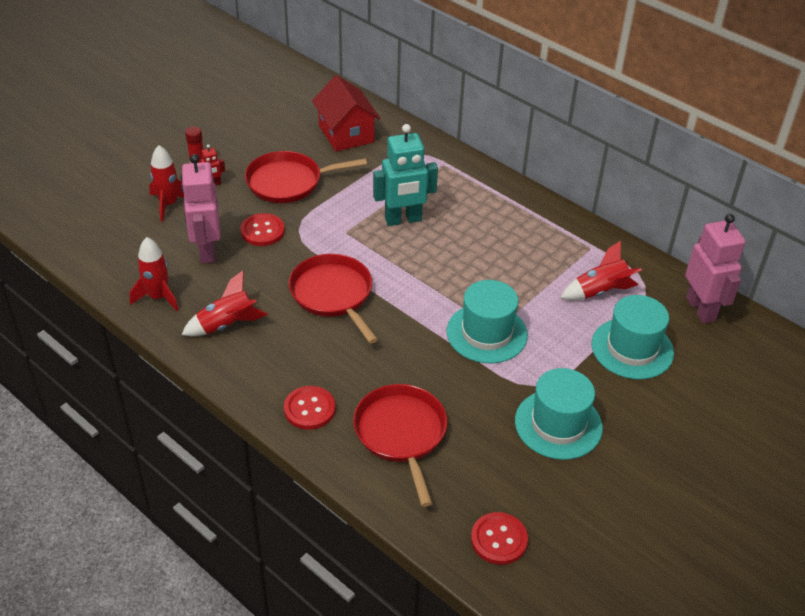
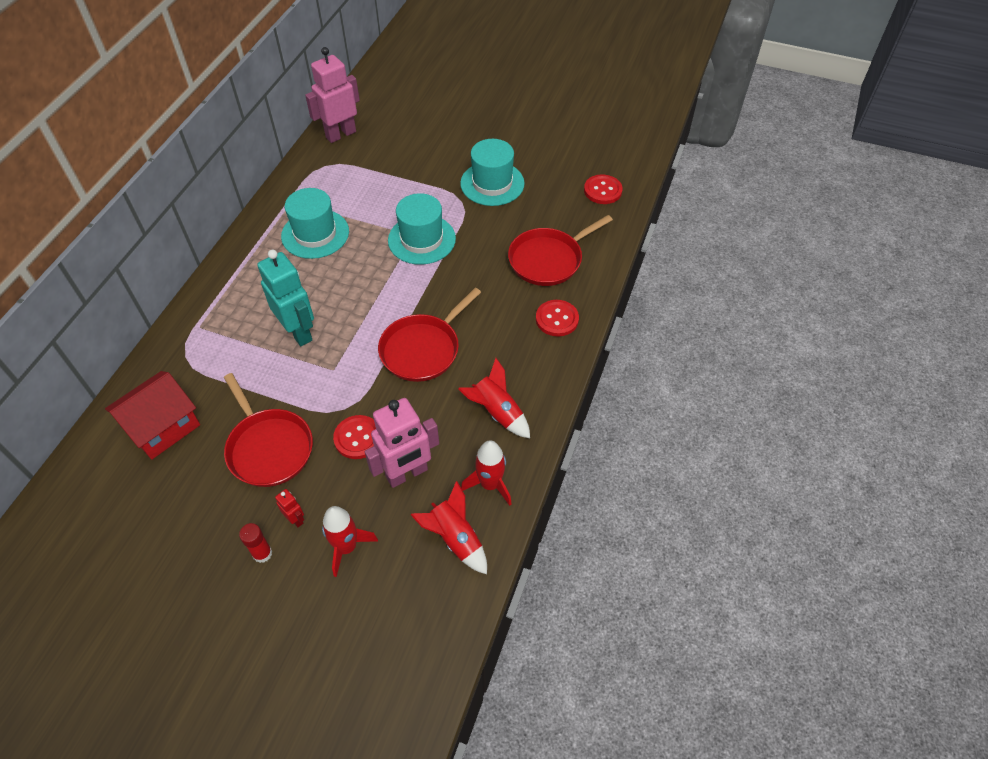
camera: 110 degrees left, 10 degrees up
(600, 291) = (343, 187): red rocket -> red rocket (455, 538)
(632, 348) = (399, 161): turquoise hat -> turquoise hat (315, 234)

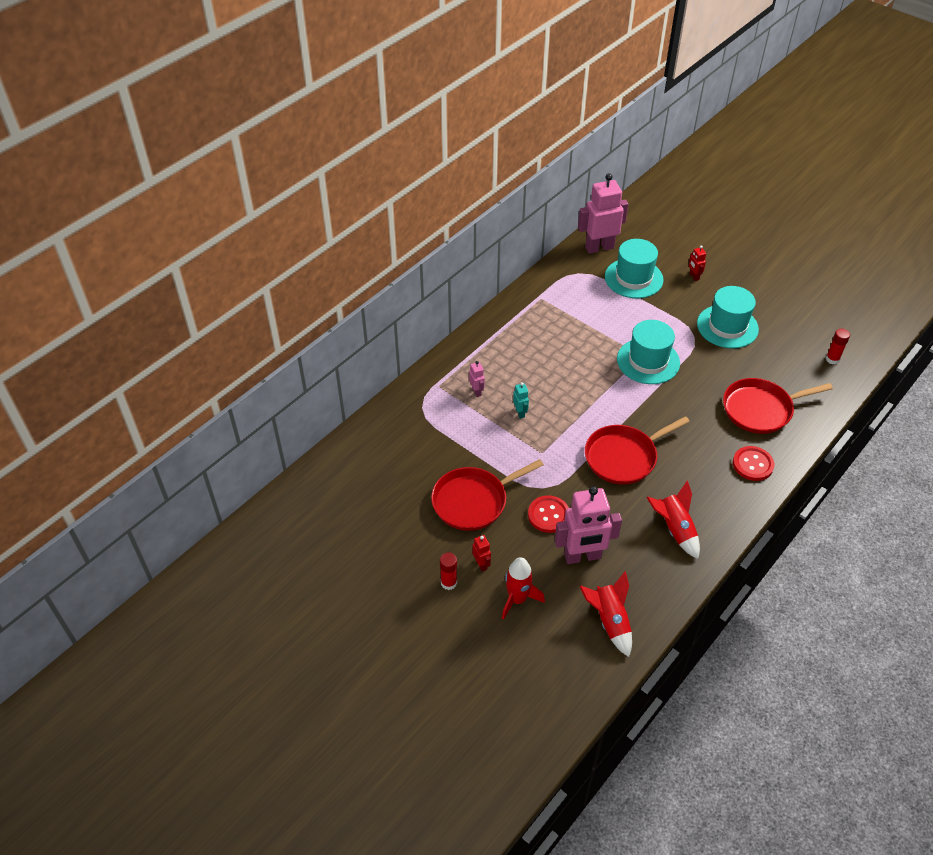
camera: 20 degrees right, 5 degrees down
(163, 427) = (392, 460): red house -> none
(244, 321) = (476, 391): none -> pink robot
(269, 448) = (473, 501): red pan -> red pan turned 75 degrees clockwise
(298, 332) = (520, 413): turquoise robot -> turquoise robot, size x0.44
(315, 234) = (554, 332): turquoise hat -> turquoise hat (633, 278)
(445, 141) = (694, 276): none -> red robot
(490, 484) = (652, 587): red rocket -> none
(602, 190) = (832, 359): red button -> red glue stick

